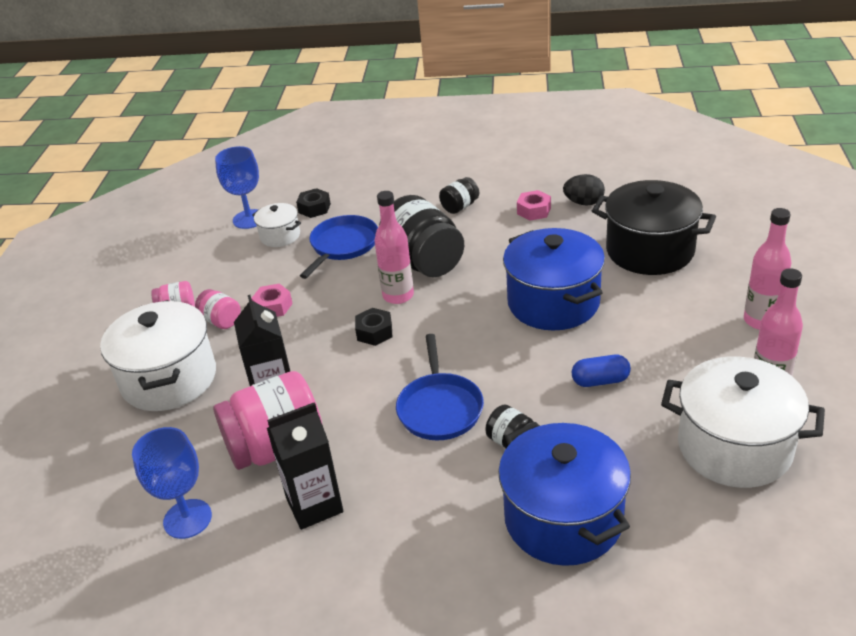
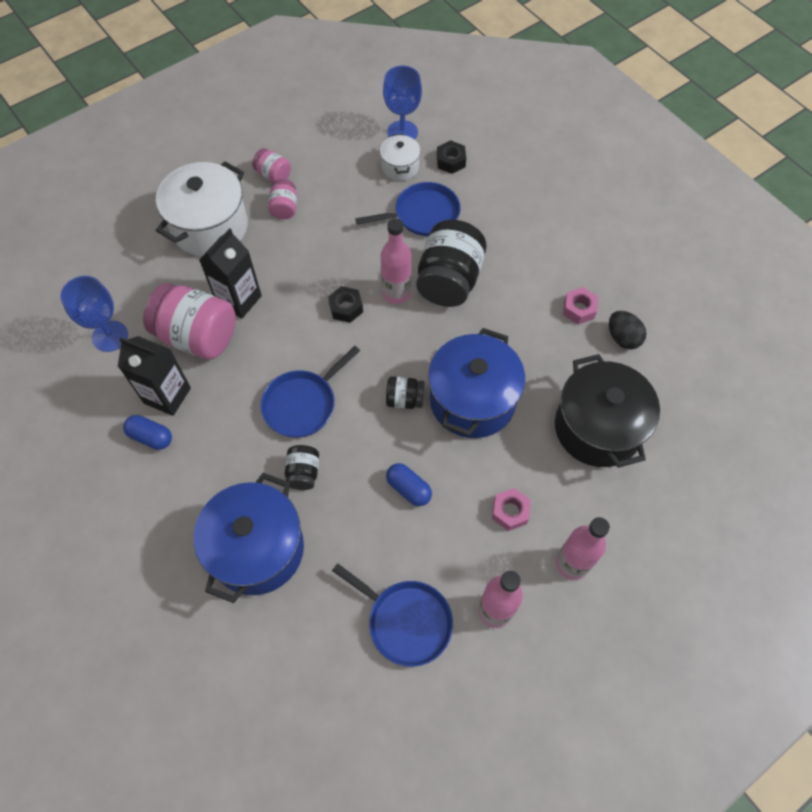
camera: 45 degrees right, 25 degrees up
(273, 306) = (322, 226): pink nut -> pink nut (510, 511)
(347, 543) = (151, 437): none -> blue capsule
(460, 207) = (538, 254): black jar -> black jar (404, 399)
(734, 447) = (406, 621): white pot -> blue pan

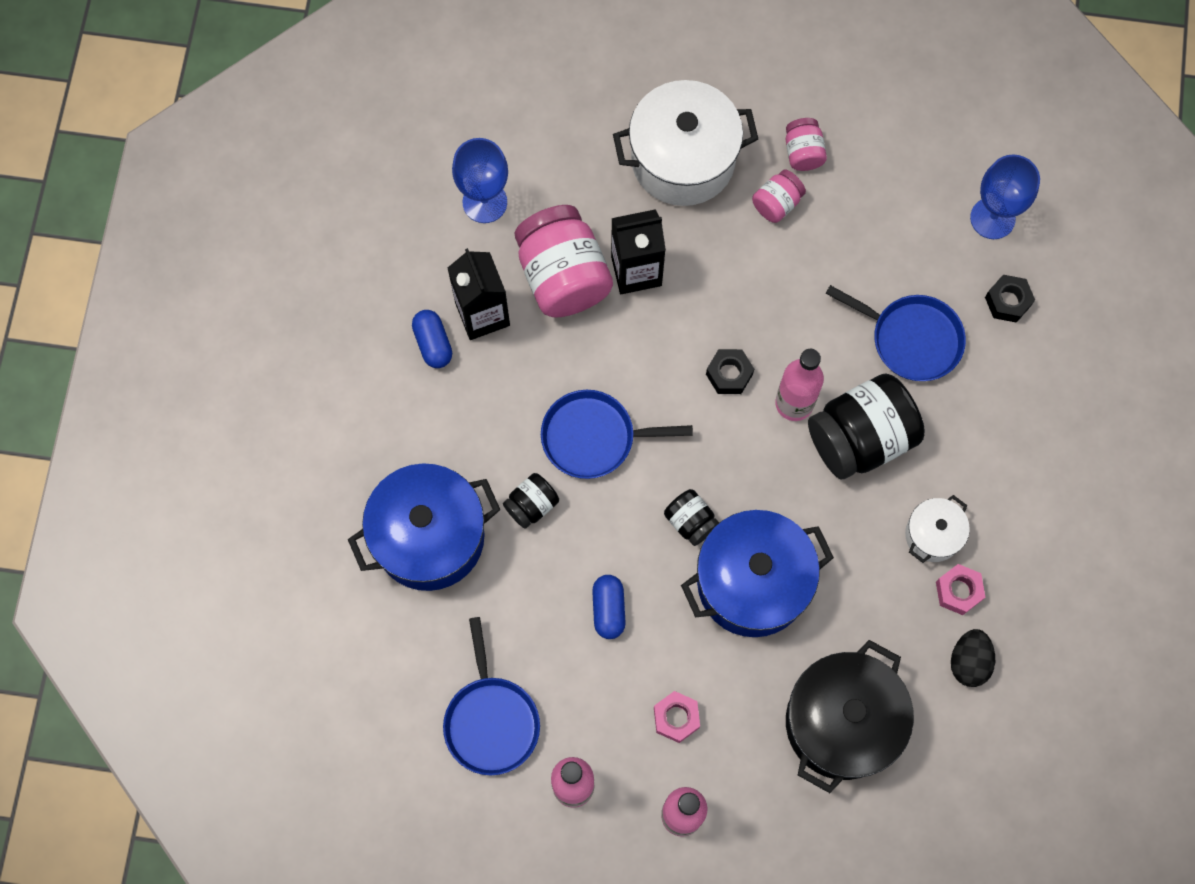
camera: 45 degrees right, 10 degrees up
(400, 167) = (945, 260): white pot -> white pot (932, 535)

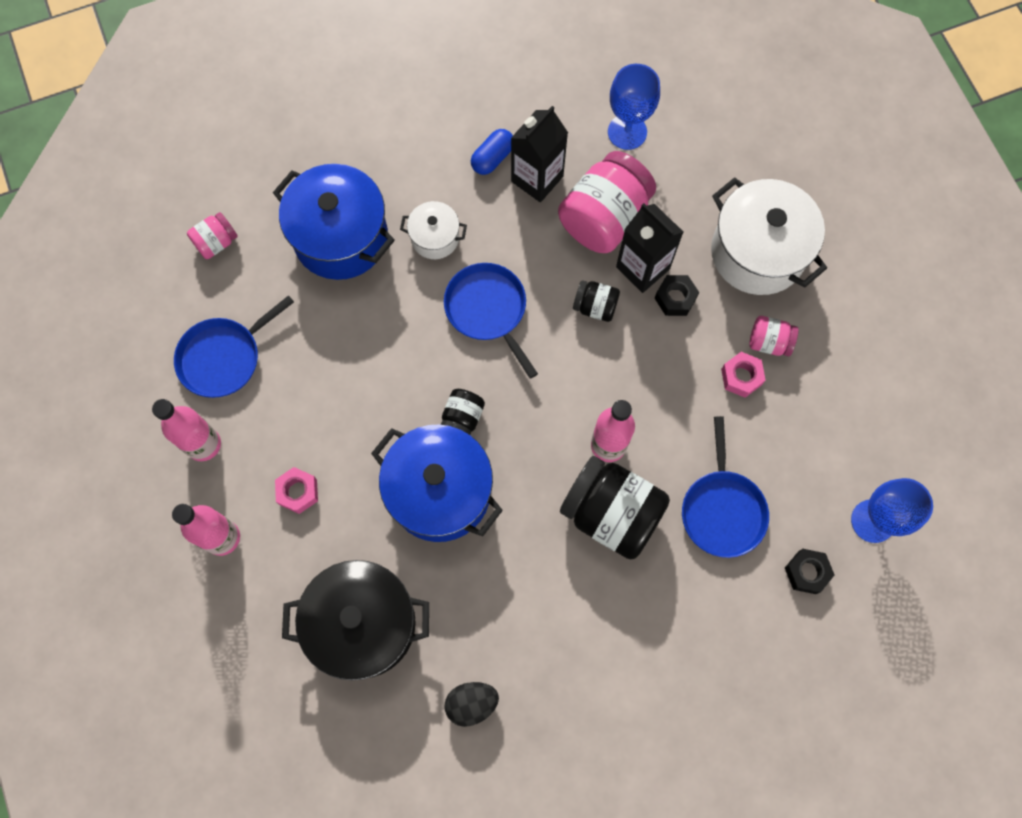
camera: 60 degrees right, 0 degrees up
(531, 505) = (407, 295): black jar -> black jar (595, 306)
(608, 609) = (357, 395): blue capsule -> none
(729, 374) = (601, 382): black nut -> black nut (675, 298)
(803, 152) = (826, 339): pink jar -> pink jar (216, 242)
(932, 535) = (563, 616): white pot -> white pot (435, 238)
(958, 591) = (527, 663): pink nut -> pink nut (741, 377)

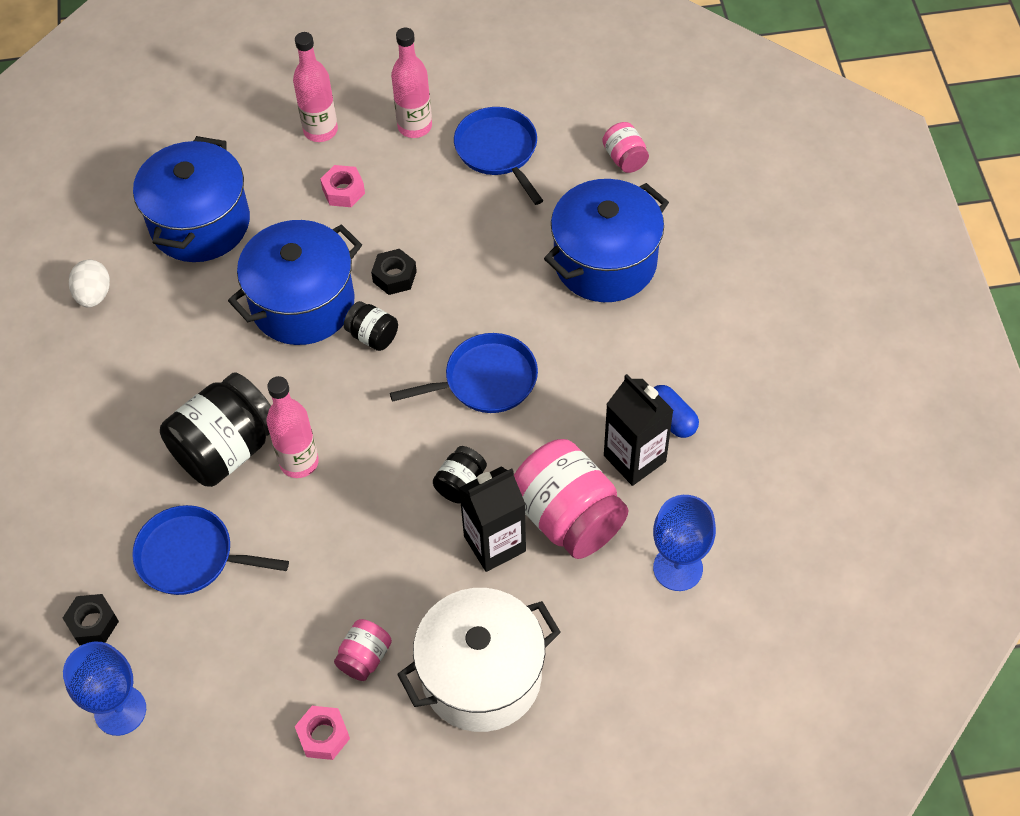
camera: 105 degrees right, 15 degrees down
(363, 624) = (200, 223): black pot -> blue pot
(435, 238) = (584, 346): white pot -> none
(471, 703) = (94, 295): black egg -> white egg
(675, 298) = (448, 569): black nut -> black nut (394, 277)
(741, 377) = (332, 615): pink nut -> pink nut (323, 736)

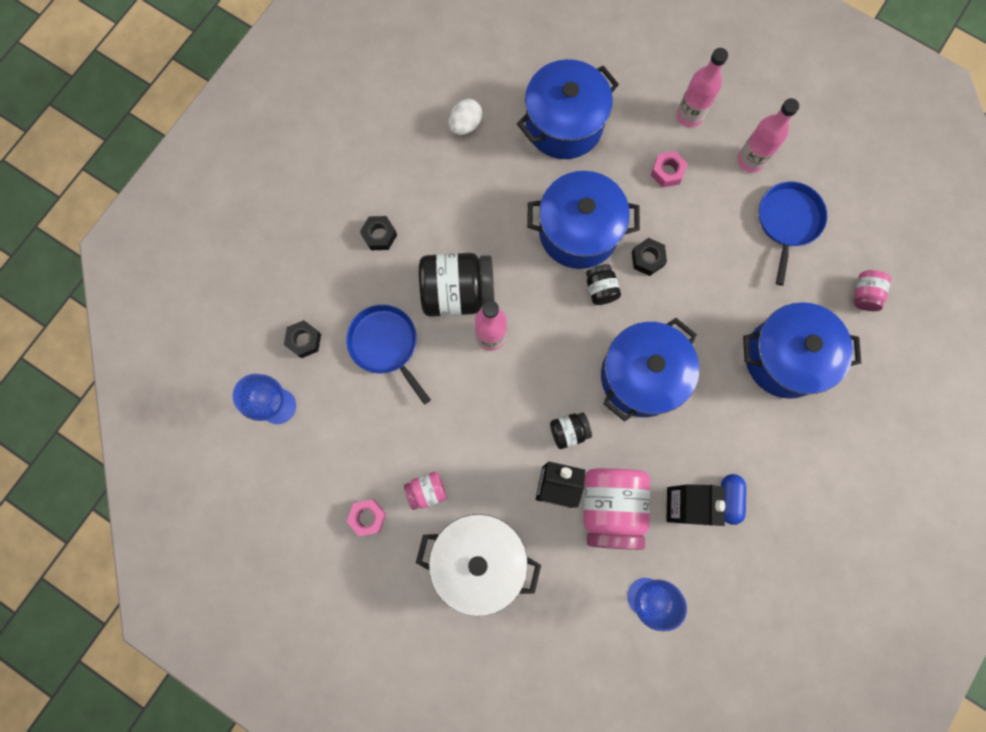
camera: 40 degrees right, 20 degrees up
(90, 460) = (379, 235): none -> black nut
(486, 380) = (641, 376): blue pan -> blue pot

